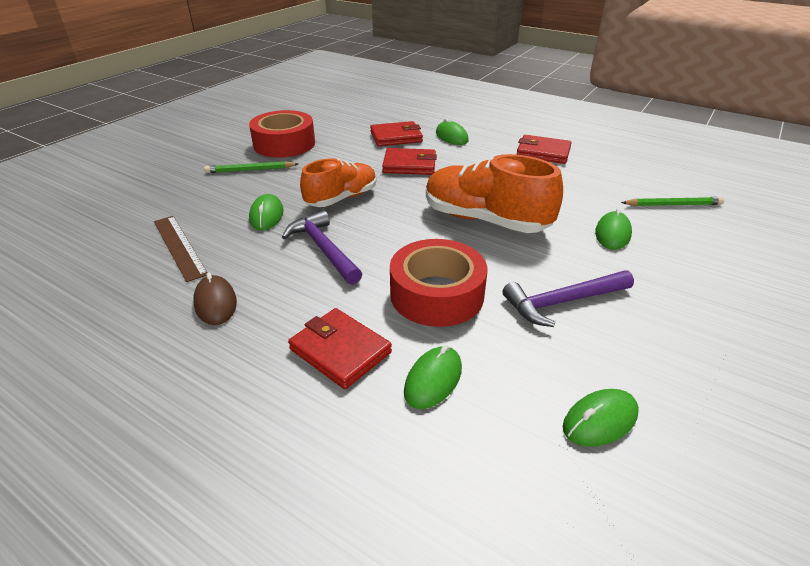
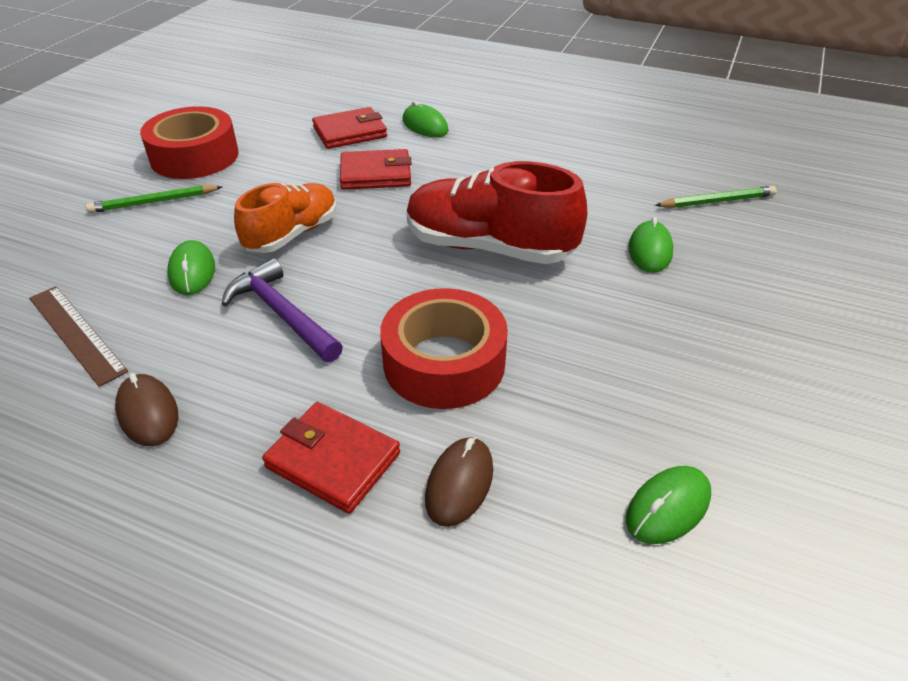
camera: 10 degrees left, 5 degrees up
(433, 380) = (459, 483): green mouse -> brown mouse
(485, 220) = (489, 247): orange shoe -> red shoe
(543, 152) = (548, 140): red wallet -> none
(562, 302) = (602, 354): purple hammer -> none

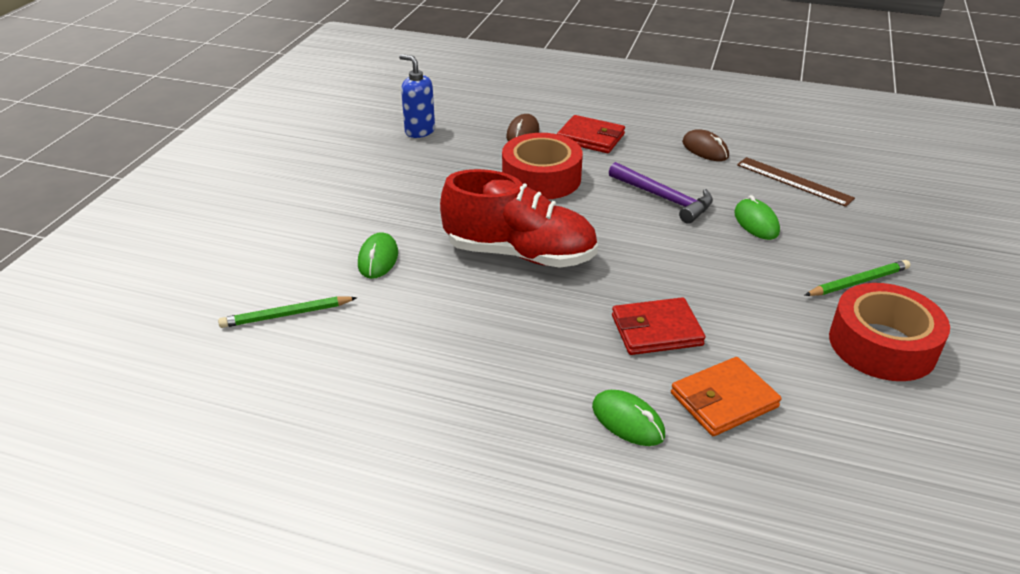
camera: 175 degrees right, 5 degrees down
(292, 234) = (699, 257): orange shoe -> none
(350, 132) = (724, 400): red wallet -> orange wallet
(668, 507) = (419, 131): green mouse -> blue soap dispenser

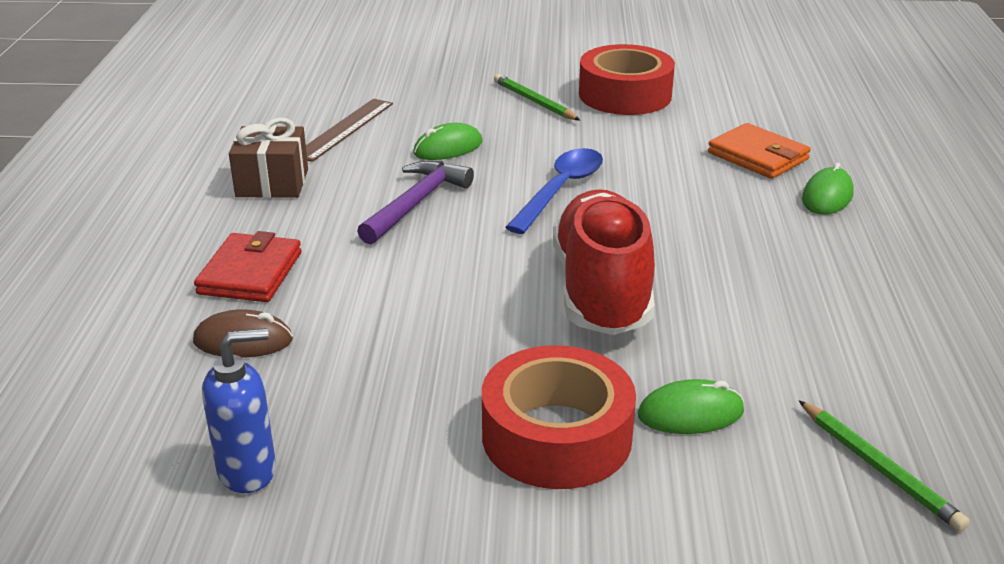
camera: 105 degrees left, 5 degrees down
(419, 131) = (248, 471): blue soap dispenser -> blue soap dispenser turned 135 degrees counterclockwise
(541, 178) = (393, 301): red tape -> red tape (556, 436)
(656, 330) = (686, 192): red wallet -> none
(672, 264) = (560, 190): none -> blue spoon
(705, 149) = (272, 183): brown mouse -> brown gift

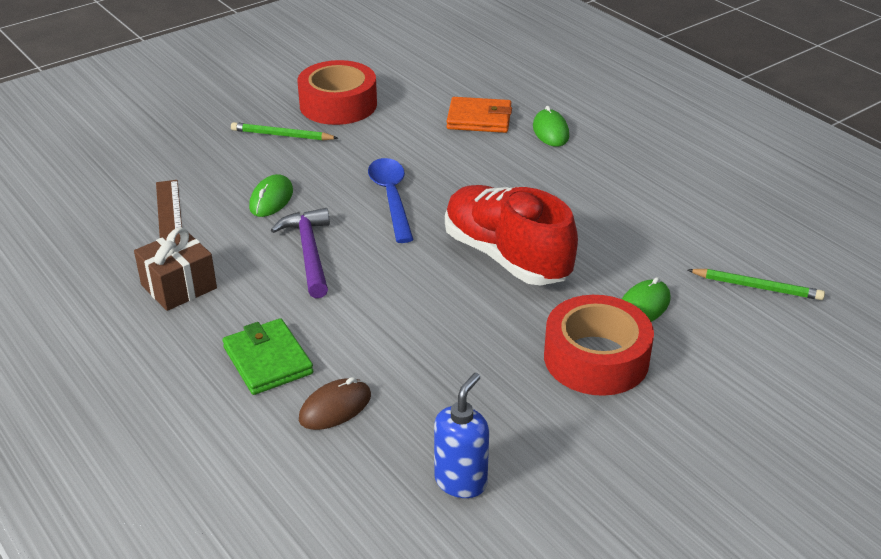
camera: 40 degrees left, 5 degrees up
(250, 273) = (267, 360): red wallet -> green wallet

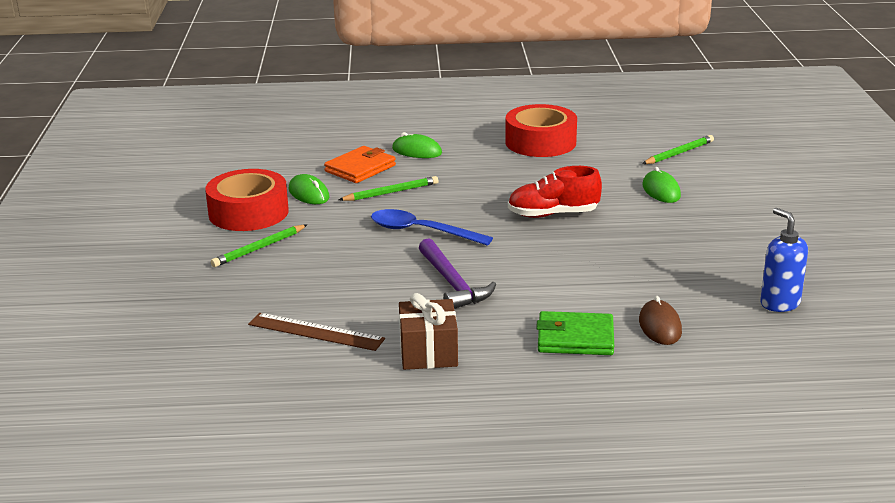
camera: 55 degrees left, 10 degrees down
(271, 199) = (353, 279): green mouse -> green mouse (309, 194)
(309, 252) = (452, 284): purple hammer -> purple hammer turned 135 degrees counterclockwise
(450, 153) = (391, 192): none -> green pencil
(506, 257) = (553, 214): red shoe -> red shoe, size x0.66
(596, 358) = (698, 222): red tape -> red tape (540, 142)

